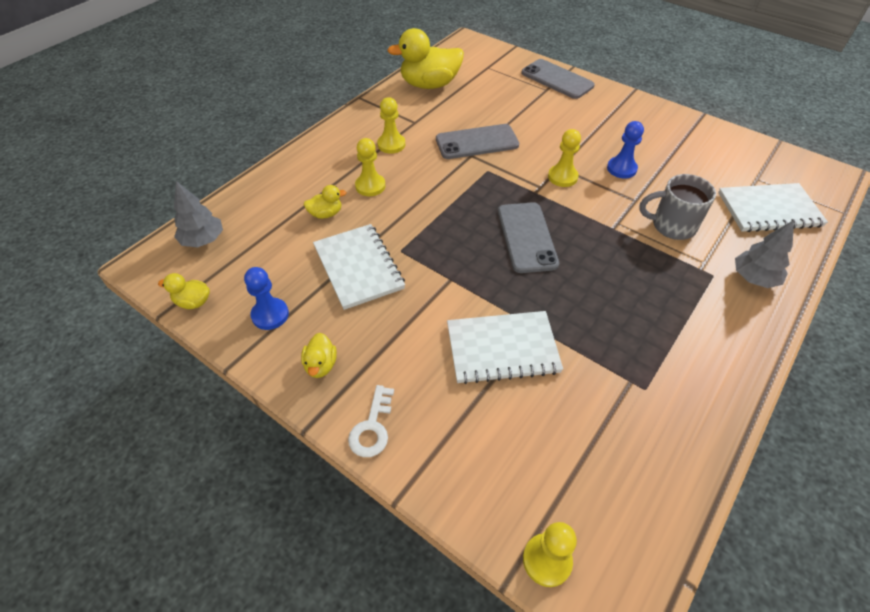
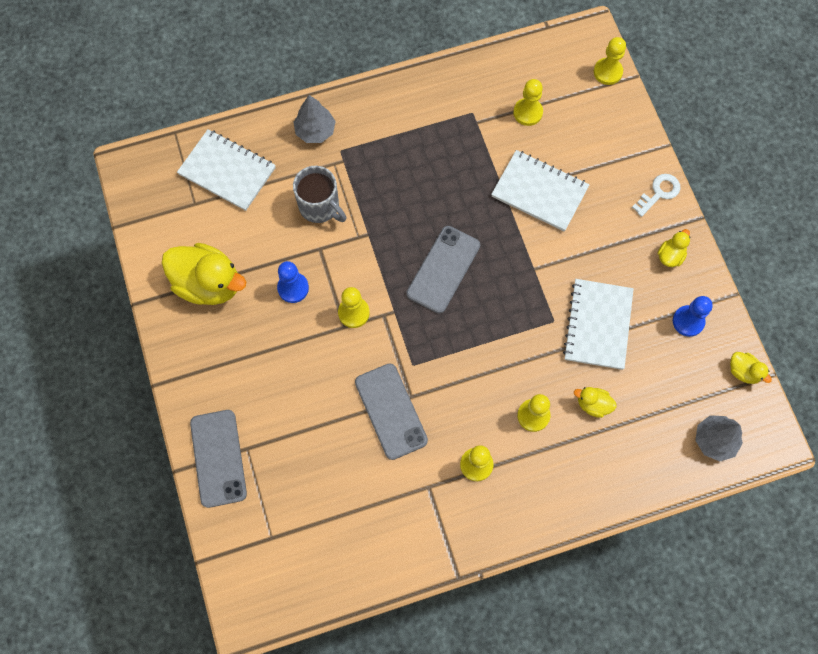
camera: 145 degrees left, 20 degrees up
(429, 85) = (364, 547): yellow duck -> yellow duck (209, 284)
(477, 142) = (391, 411): grey phone -> grey phone turned 45 degrees clockwise
(591, 429) = (527, 112): none -> yellow pawn

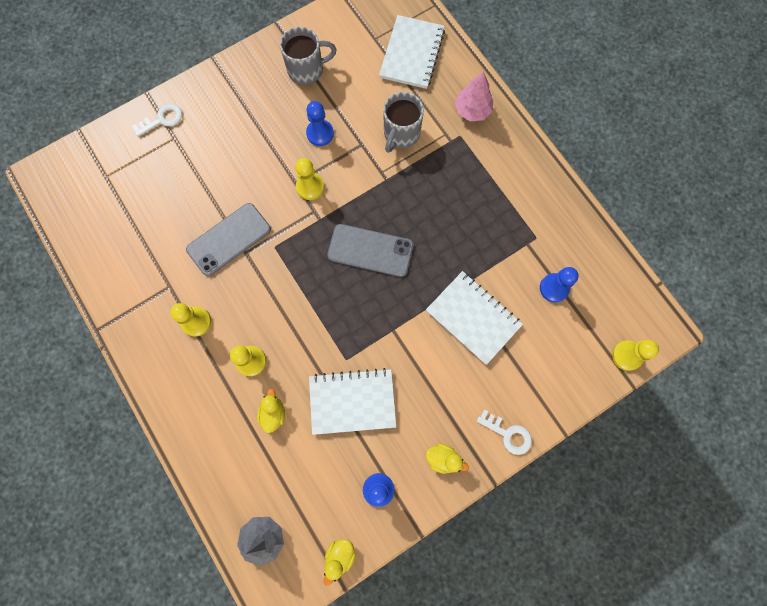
camera: 75 degrees right, 5 degrees up
(209, 284) = (307, 70): yellow duck -> grey mug
(218, 458) = (162, 119): grey phone -> white key
(315, 131) = (472, 110): grey tree -> pink tree
(527, 112) = (554, 288): yellow pawn -> blue pawn
(539, 192) = (473, 318): white notebook -> white notebook turned 60 degrees counterclockwise

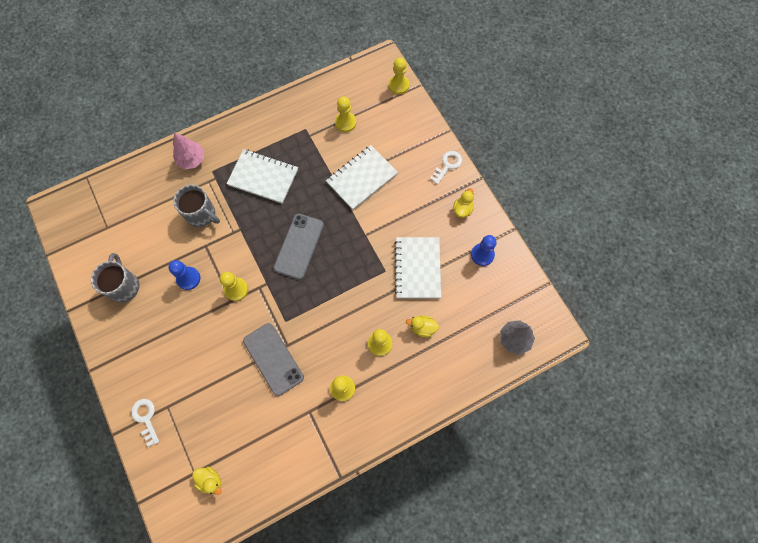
camera: 85 degrees left, 5 degrees down
(340, 555) = (527, 285): yellow duck -> yellow duck (210, 480)
(412, 54) = (129, 199): white notebook -> white notebook (263, 177)
(554, 288) = (345, 122): blue pawn -> yellow pawn

